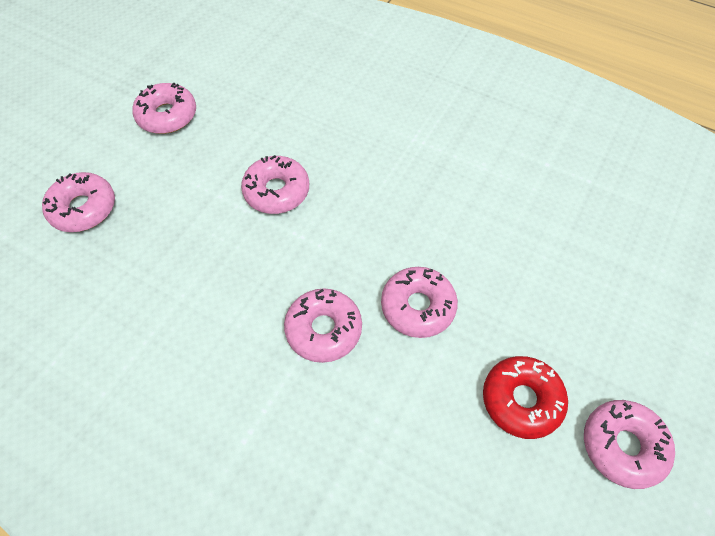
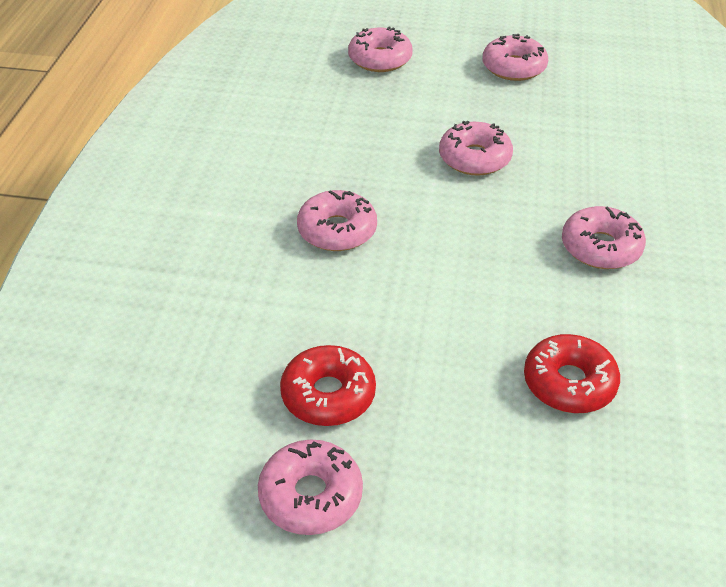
camera: 70 degrees right, 15 degrees down
(418, 307) = (398, 290): pink donut -> pink donut (601, 247)
(548, 231) = (569, 383): none -> red donut

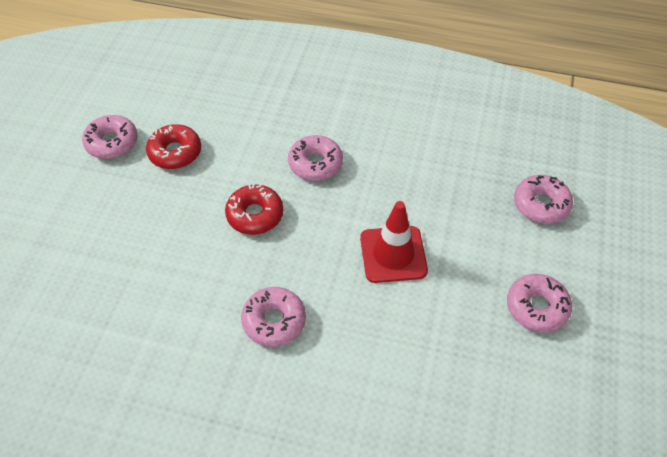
camera: 95 degrees right, 10 degrees up
(474, 158) = (393, 254): pink donut -> red traffic cone
(569, 383) = (150, 271): red donut -> red donut (255, 215)

